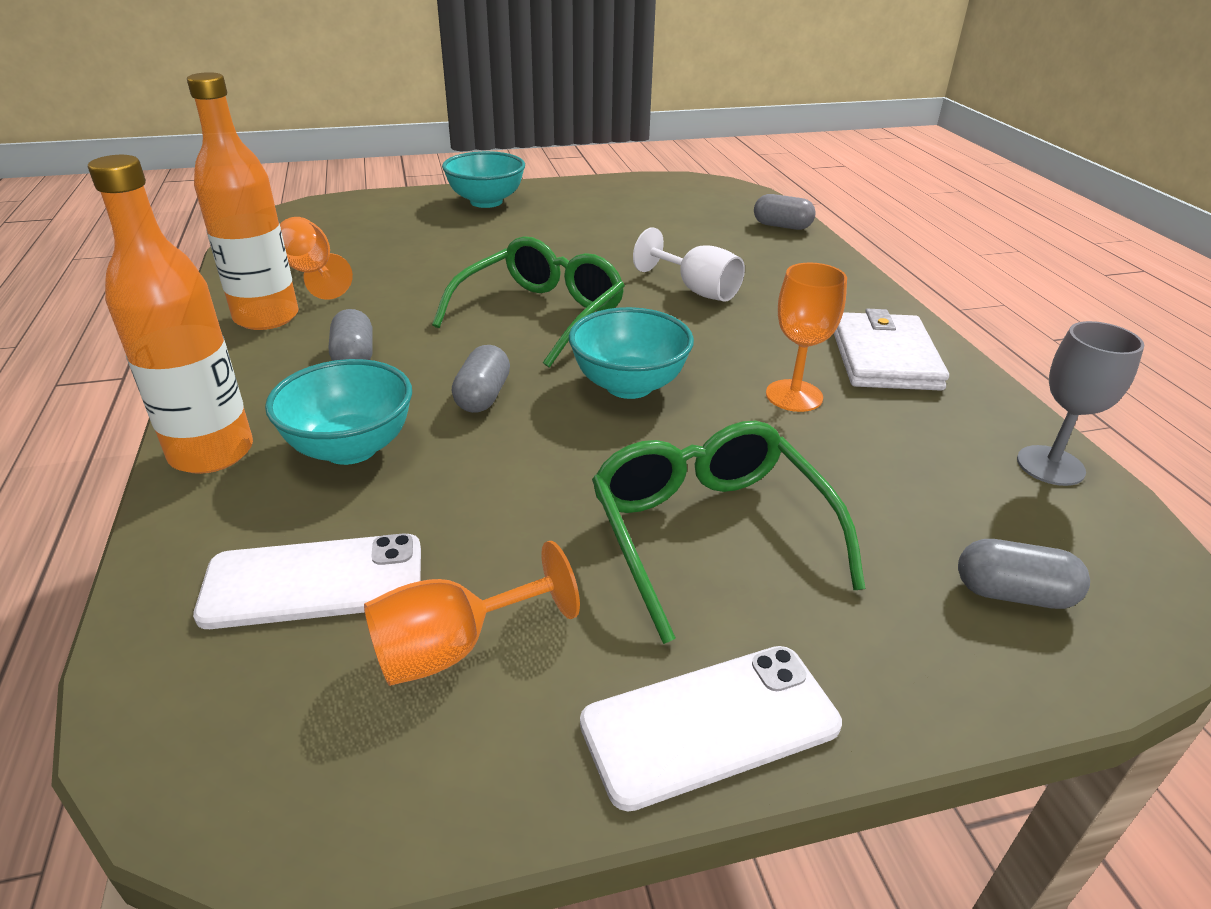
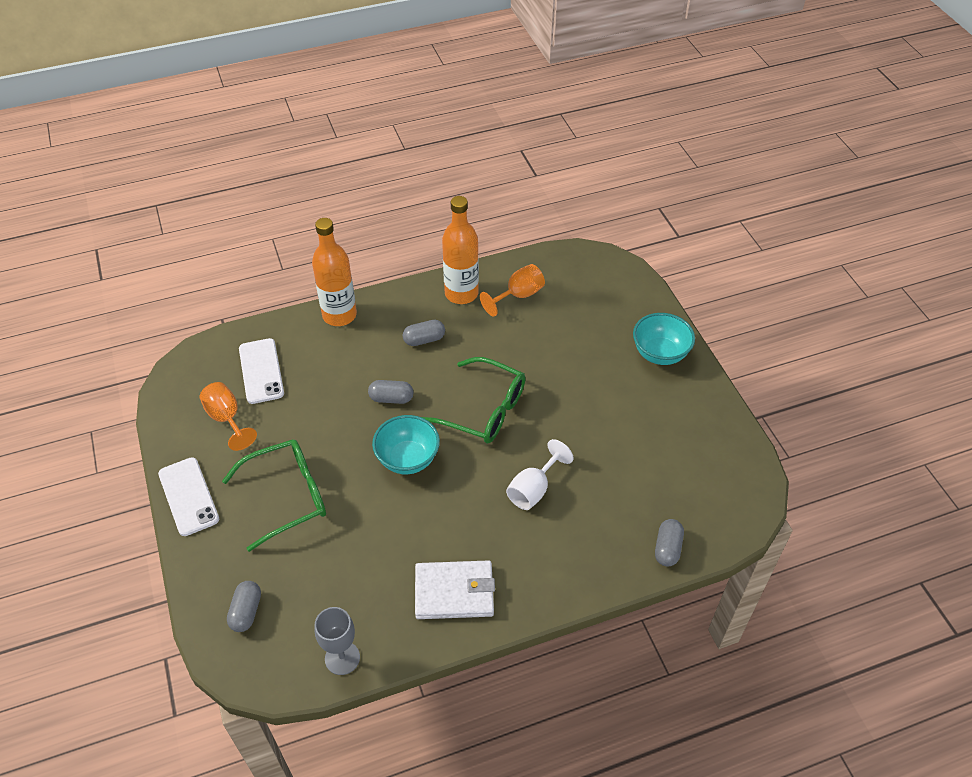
camera: 85 degrees right, 15 degrees up
(351, 448) = (345, 359): turquoise bowl -> none
(794, 396) = (404, 538): orange goblet -> none

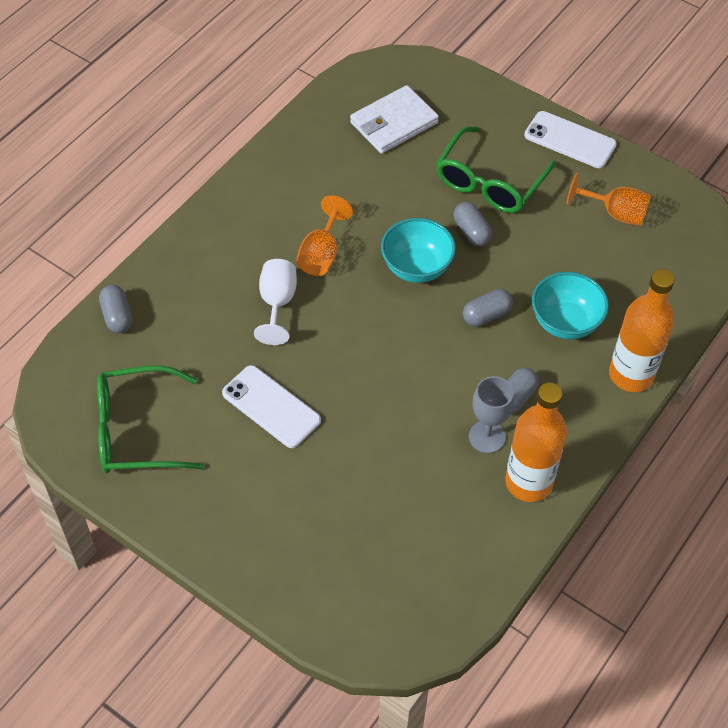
camera: 145 degrees right, 5 degrees up
(246, 611) = (433, 94): grey capsule -> grey capsule (471, 232)
(261, 371) = (637, 272): white phone -> white phone (271, 407)
(342, 658) = (332, 104): grey goblet -> grey goblet (487, 437)
(454, 592) = (283, 187): white wallet -> white wallet (394, 123)
(484, 410) = (385, 354): green glasses -> green glasses (136, 431)
(518, 296) = (461, 519): orange goblet -> orange goblet (321, 254)
(660, 353) = (240, 533): turquoise bowl -> turquoise bowl (565, 322)

